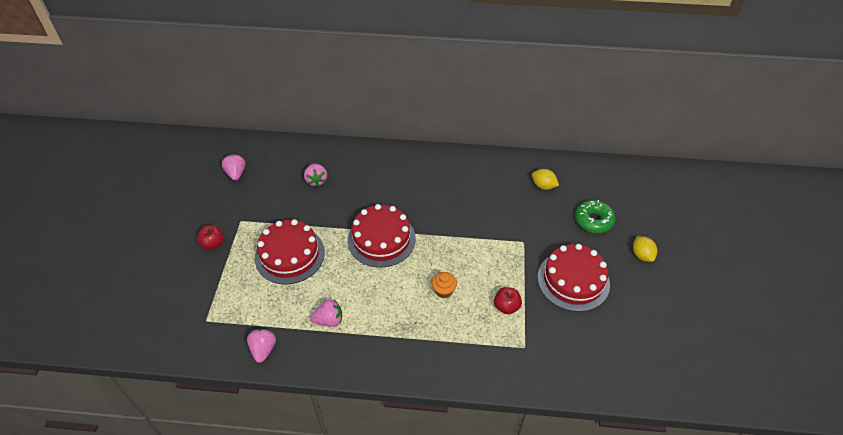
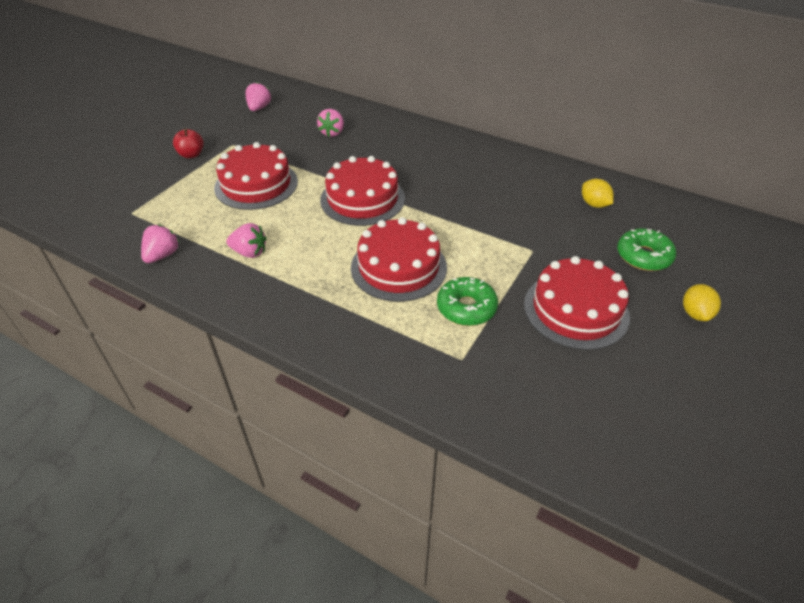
camera: 25 degrees right, 5 degrees down
(443, 291) = (398, 267): orange cupcake -> red cake
(506, 306) = (466, 308): red apple -> green donut

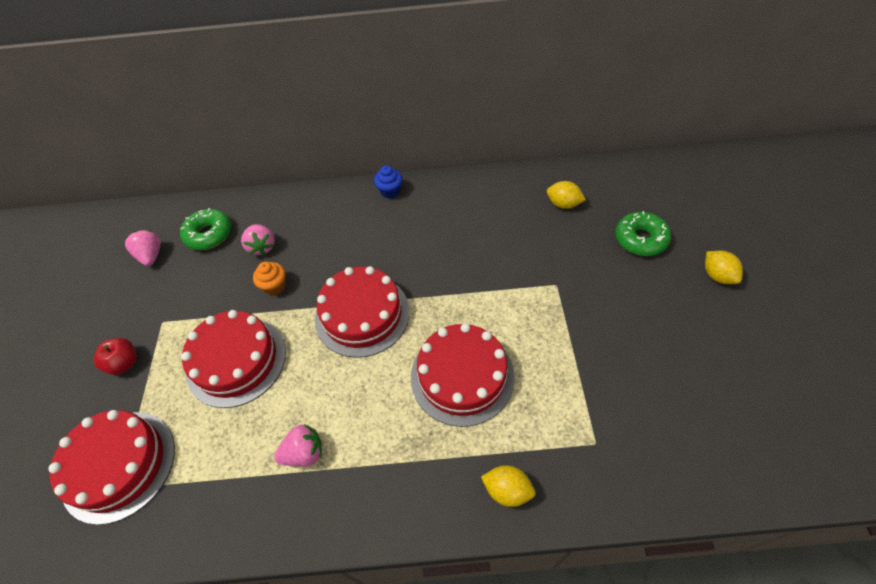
camera: 30 degrees left, 10 degrees up
(162, 255) = (210, 521): pink strawberry -> none
(319, 157) = (275, 286): none -> orange cupcake
(364, 347) = (507, 490): none -> yellow lemon
(455, 139) = (390, 191): none -> blue cupcake
(466, 308) = (555, 384): green donut -> green donut (209, 234)
(576, 310) = (637, 328): red cake -> red cake (119, 465)

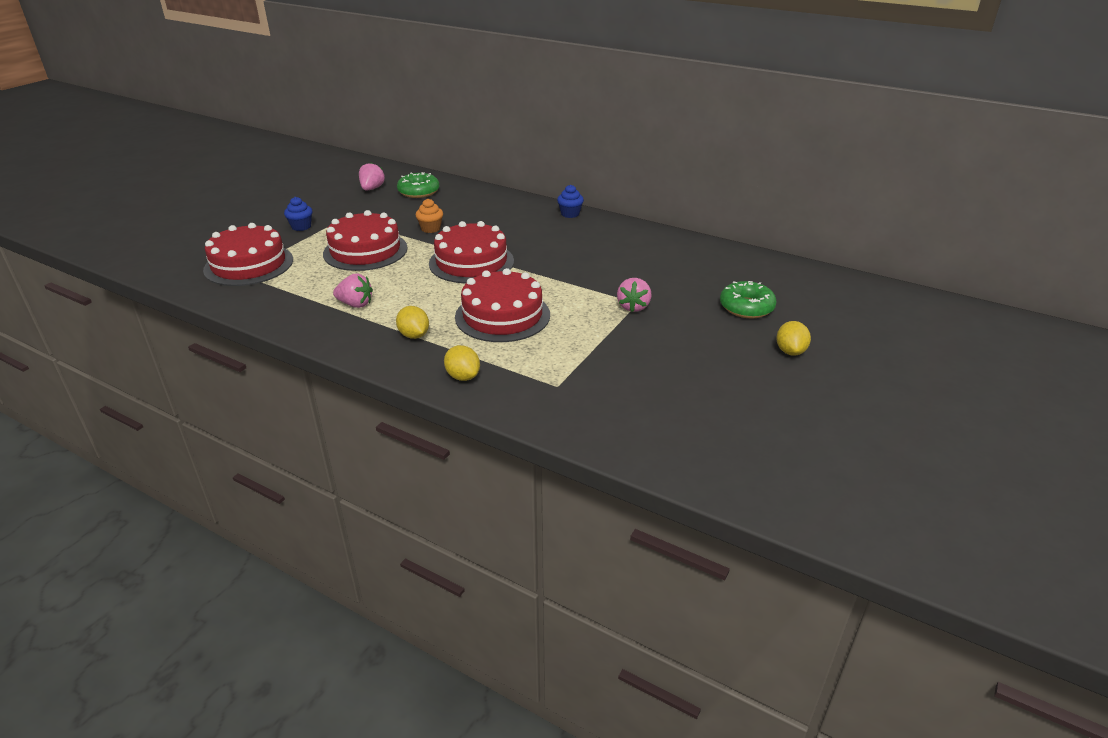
camera: 30 degrees right, 20 degrees down
(124, 363) = (301, 227): red apple -> blue cupcake
(262, 247) = (445, 209): pink strawberry -> pink strawberry (633, 306)
(563, 204) = (703, 266): yellow lemon -> yellow lemon (414, 335)

